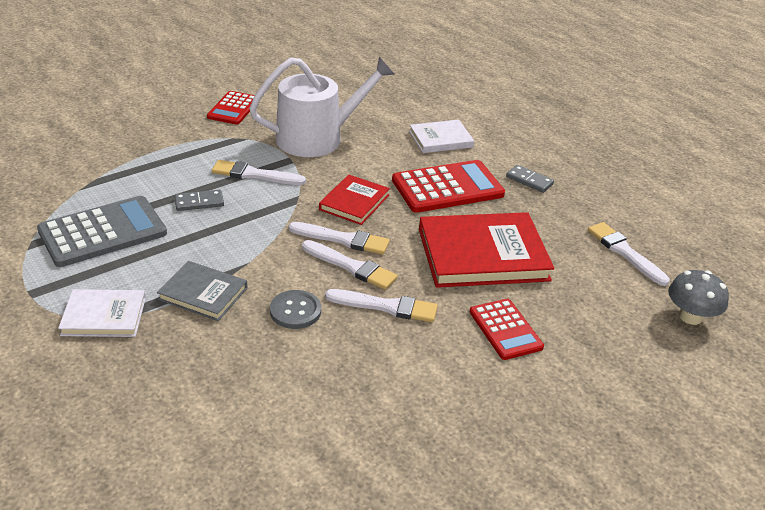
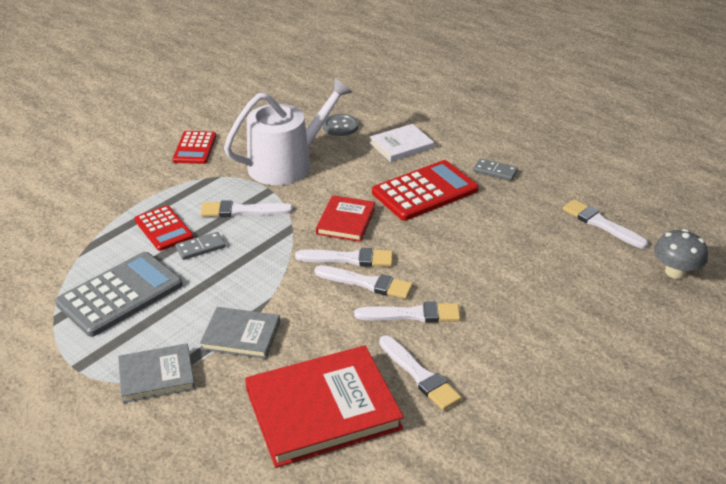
camera: 10 degrees left, 0 degrees up
(104, 316) = (156, 376): white book -> grey book
(295, 311) = (333, 335): grey button -> grey button (340, 126)
(369, 369) = (420, 375): none -> white brush
(483, 255) = (479, 249): red book -> red book (323, 409)
(505, 329) = (524, 315): red calculator -> red calculator (163, 229)

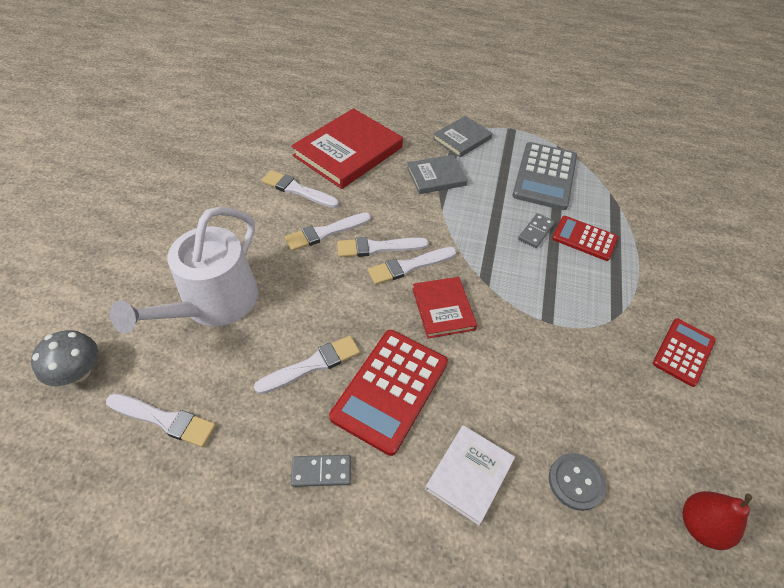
camera: 150 degrees right, 15 degrees up
(195, 148) = (683, 352): red calculator -> red calculator turned 60 degrees clockwise
(242, 211) = (545, 283): white brush -> white brush (312, 364)
(287, 164) = (568, 369): white watering can -> white watering can (213, 303)
(290, 98) = (700, 525): none -> red pear

